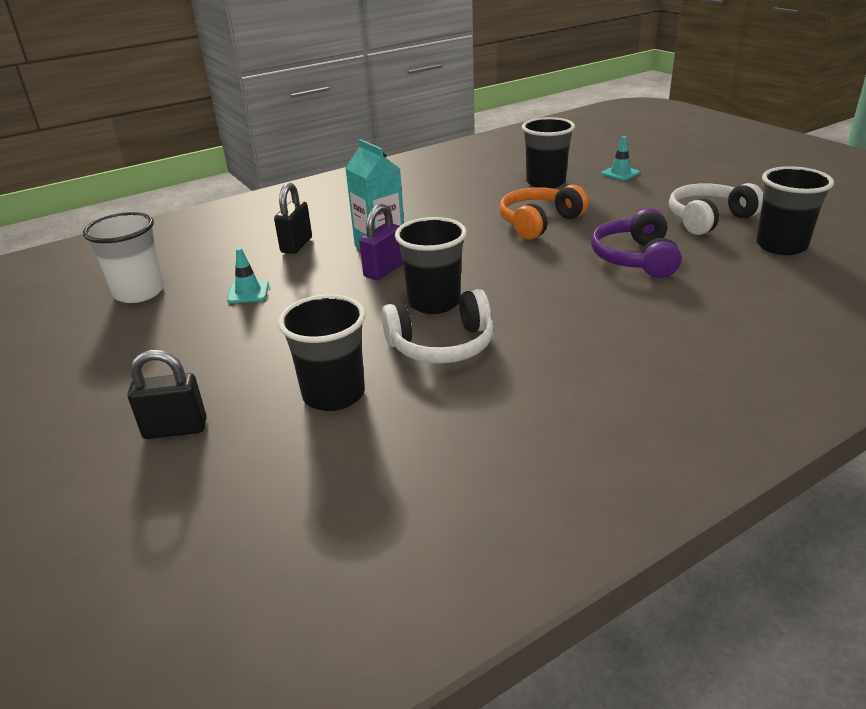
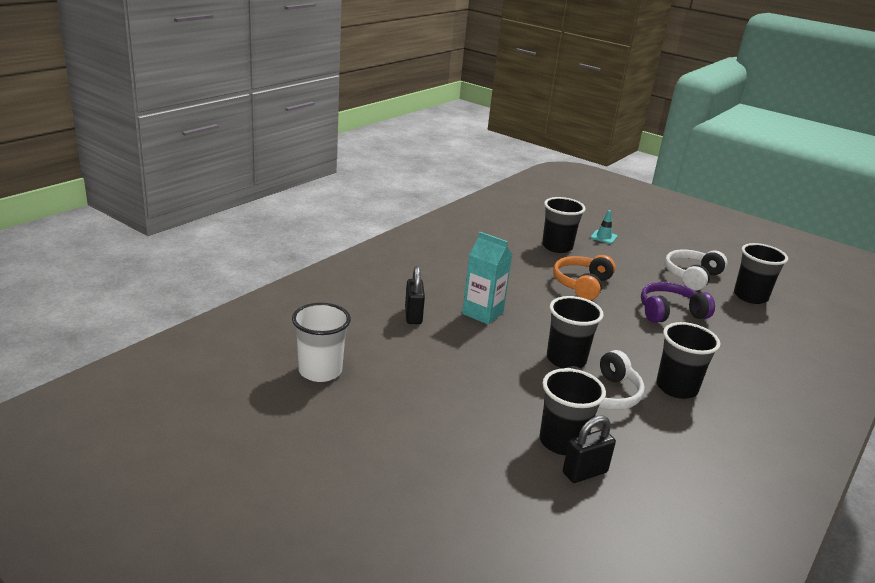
camera: 25 degrees left, 5 degrees down
(175, 429) = (474, 485): black padlock -> black padlock (584, 473)
(248, 292) = (415, 363): turquoise traffic cone -> none
(384, 270) = (505, 335): purple padlock -> none
(557, 347) = (676, 388): none -> black cup
(635, 258) = (670, 312): purple headphones -> purple headphones turned 90 degrees clockwise

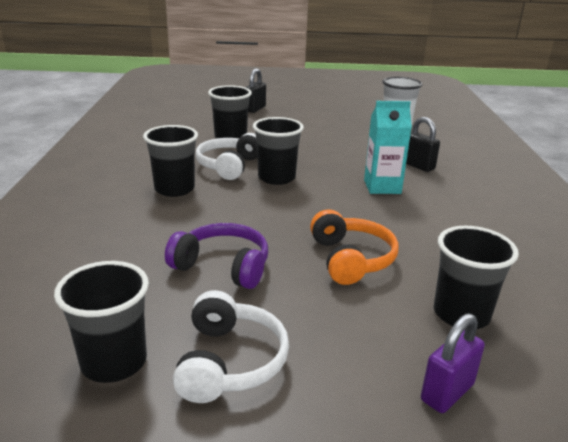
camera: 145 degrees right, 0 degrees up
(584, 473) = (206, 131): black padlock -> black padlock (255, 109)
(603, 237) = (447, 392): turquoise traffic cone -> purple padlock
(670, 312) = (223, 266): purple headphones -> purple headphones turned 105 degrees counterclockwise

